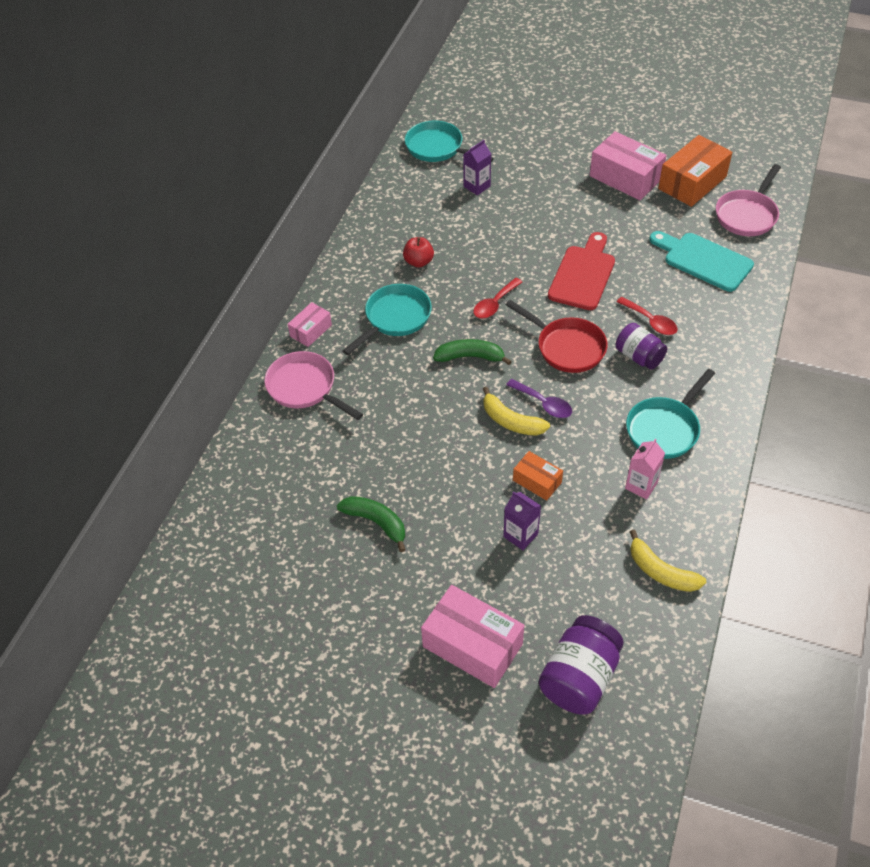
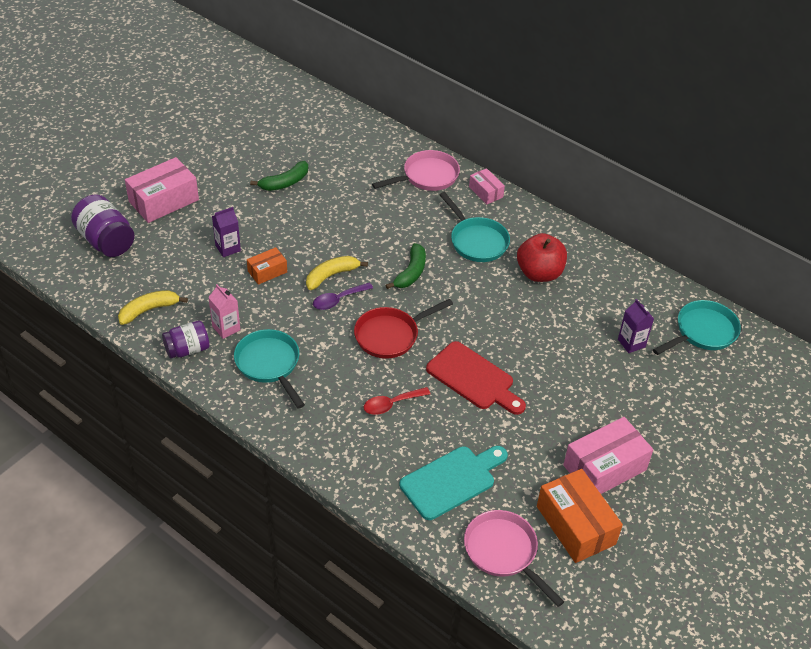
camera: 105 degrees right, 5 degrees down
(418, 262) = (539, 273): red apple -> red apple, size x1.71
(494, 304) = (464, 306): red spoon -> none
(638, 357) = (354, 379): purple jar -> purple jar (187, 349)

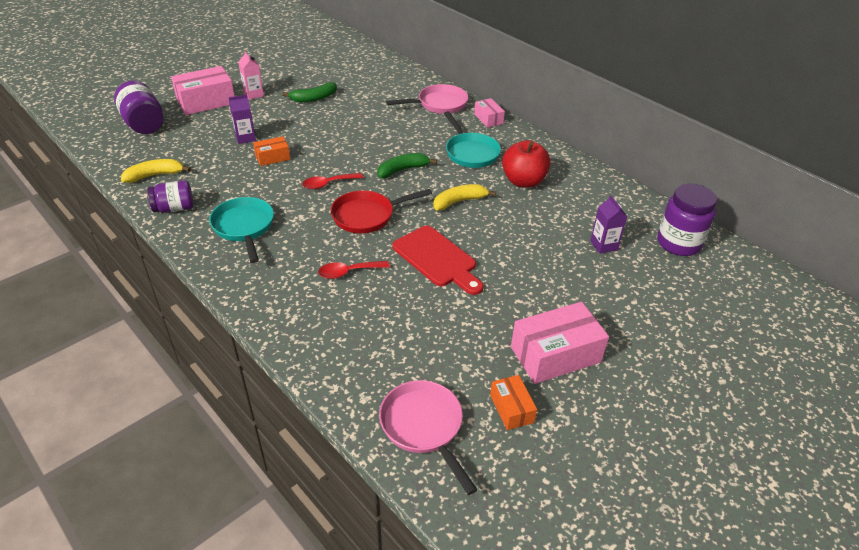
camera: 10 degrees right, 5 degrees down
(226, 328) = (217, 195): pink carton -> pink carton (253, 94)
(331, 275) = (329, 165): yellow banana -> yellow banana (459, 201)
(338, 300) = (328, 184): purple spoon -> red spoon
(411, 273) = (402, 170): green banana -> green banana turned 150 degrees counterclockwise
(451, 480) = (388, 348): turquoise cutting board -> none
(575, 525) = (511, 409): orange box -> orange box, size x0.54
(702, 332) = (678, 243): turquoise pan -> purple jar

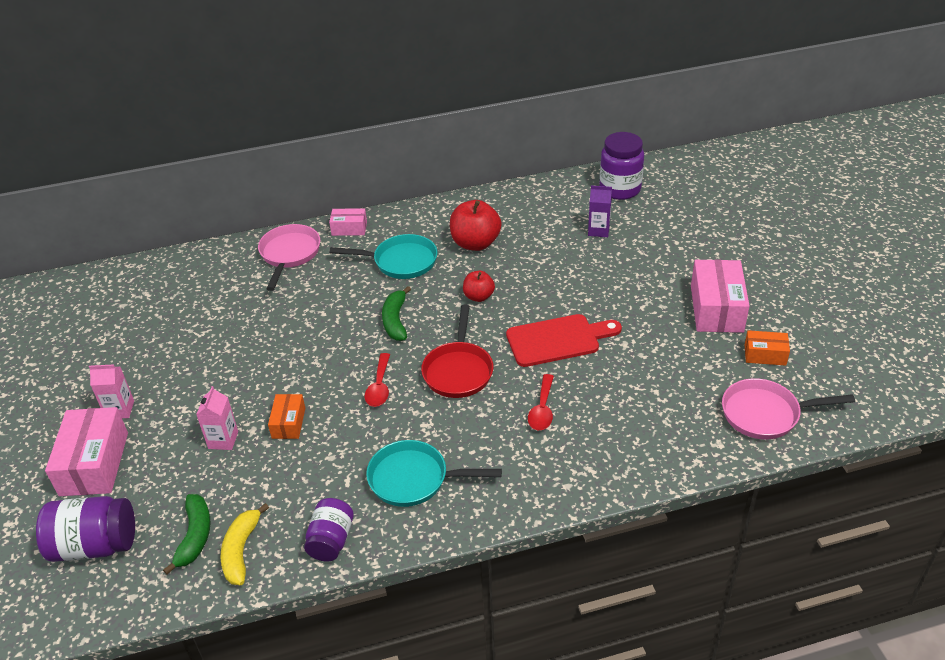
camera: 60 degrees left, 0 degrees up
(245, 138) = (223, 440): purple carton -> pink carton
(314, 98) = (183, 354): green banana -> green banana (195, 536)
(459, 201) = (478, 296): yellow banana -> red apple

